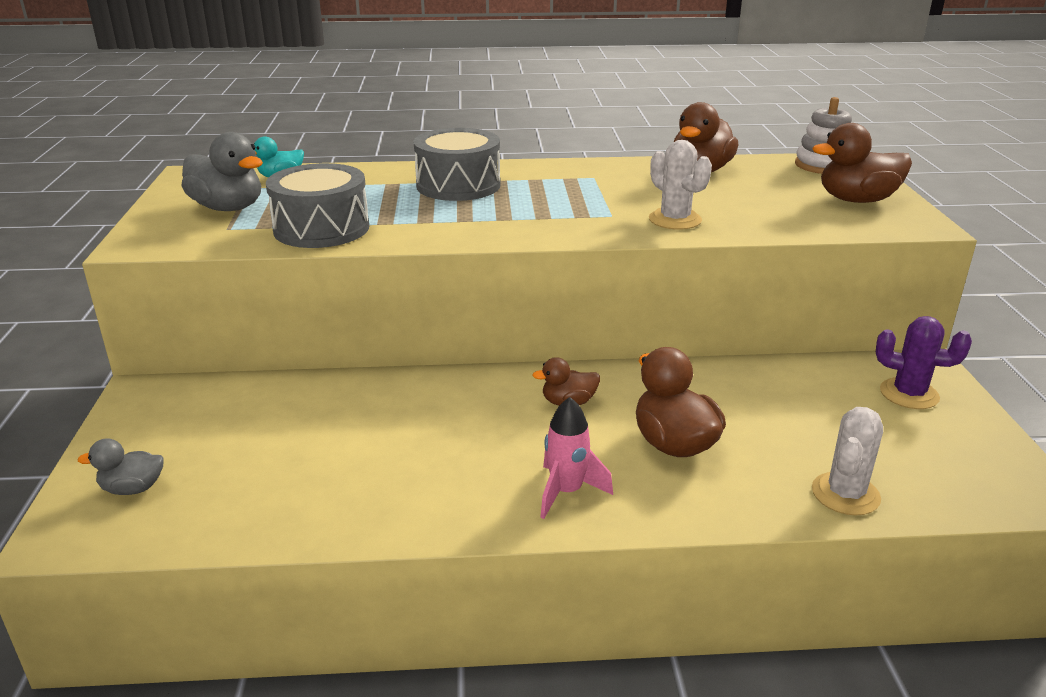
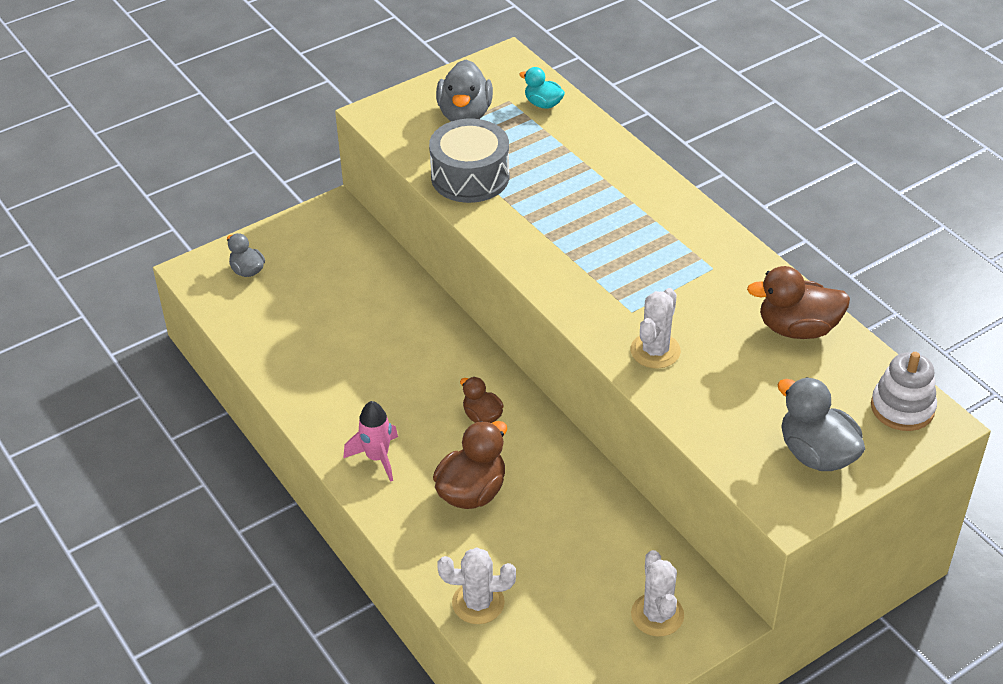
camera: 60 degrees right, 15 degrees up
(458, 185) = (616, 201): grey drum -> none
(857, 200) = (816, 454): brown duck -> grey duck
(909, 394) = (657, 615): purple cactus -> white cactus

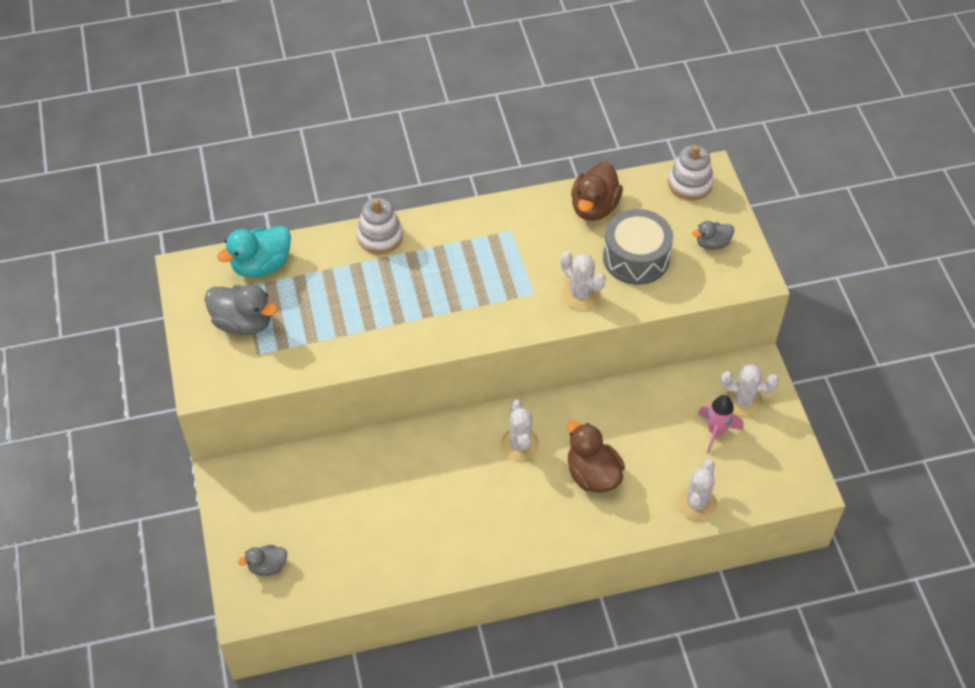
camera: 70 degrees left, 10 degrees up
(377, 458) = (532, 527): pink rocket -> pink rocket (716, 431)
(470, 177) = (327, 344): grey drum -> grey drum (636, 258)
(482, 416) = (520, 444): brown duck -> white cactus
(543, 104) = (261, 265): turquoise duck -> turquoise duck, size x1.72
(634, 171) = (380, 236): none -> white stacking toy
(816, 454) = (712, 243): grey duck -> grey duck, size x0.58

